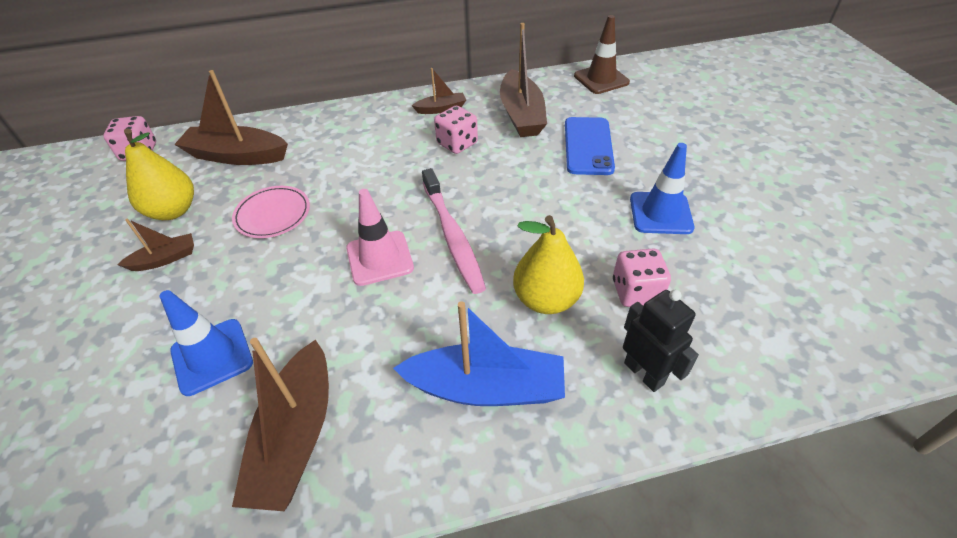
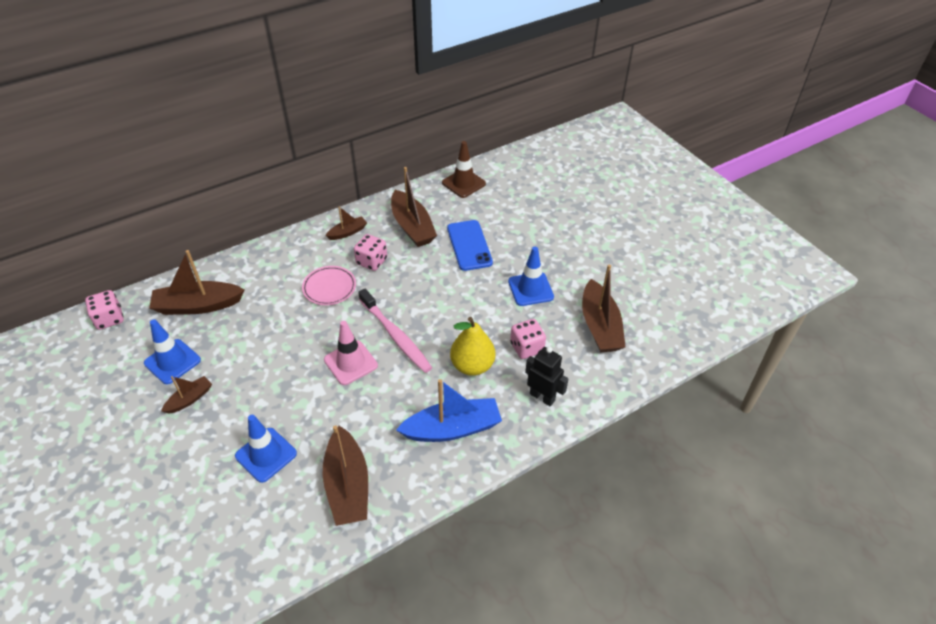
camera: 20 degrees left, 0 degrees up
(173, 211) = (172, 361): yellow pear -> blue traffic cone
(273, 214) = (255, 348): pink plate -> pink plate (329, 287)
(761, 285) = (600, 326): none -> brown boat

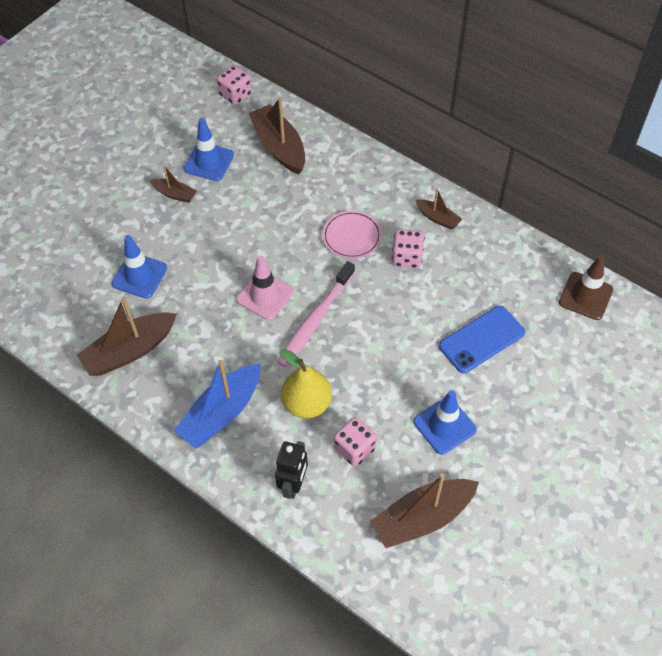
camera: 70 degrees right, 10 degrees up
(412, 227) = (480, 273): brown boat -> none
(452, 428) = (221, 413): blue boat -> blue boat turned 75 degrees clockwise

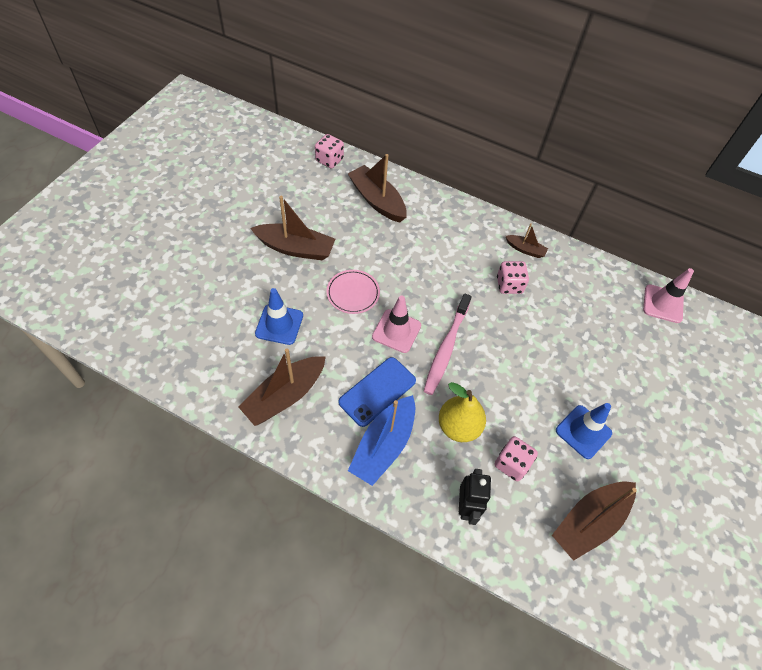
camera: 15 degrees left, 0 degrees up
(175, 194) = (296, 248): brown boat -> brown boat, size x1.89
(209, 162) = (319, 218): blue traffic cone -> none
(352, 237) = (458, 272): pink plate -> pink plate (353, 293)
(481, 339) = (591, 350): blue phone -> blue phone (377, 391)
(585, 296) = (663, 304): brown traffic cone -> pink traffic cone

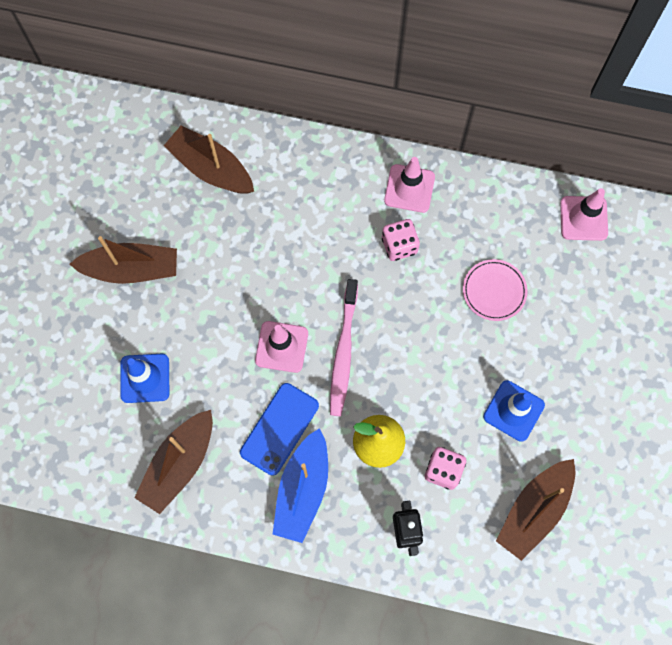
camera: 10 degrees left, 15 degrees up
(329, 160) = (133, 122): pink dice -> none
(353, 293) = (218, 311): pink plate -> pink plate (494, 291)
(525, 249) = (409, 188): brown boat -> pink traffic cone

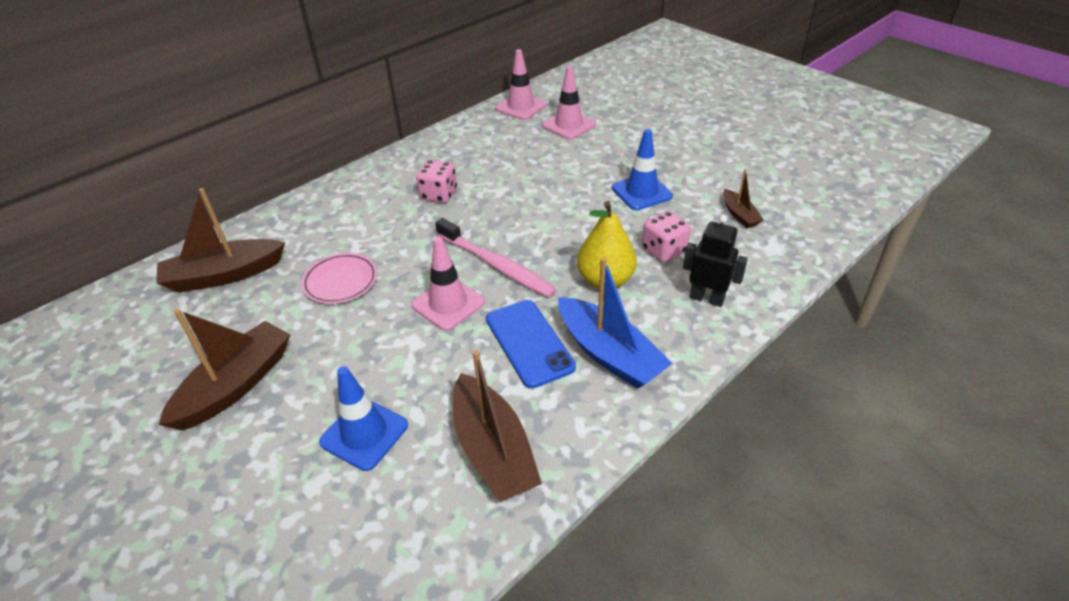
camera: 55 degrees left, 30 degrees down
(409, 188) = (399, 171): pink traffic cone -> pink traffic cone (569, 125)
(494, 291) = (531, 164): pink plate -> pink plate (340, 281)
(534, 510) = (739, 215): brown boat -> brown boat, size x0.53

